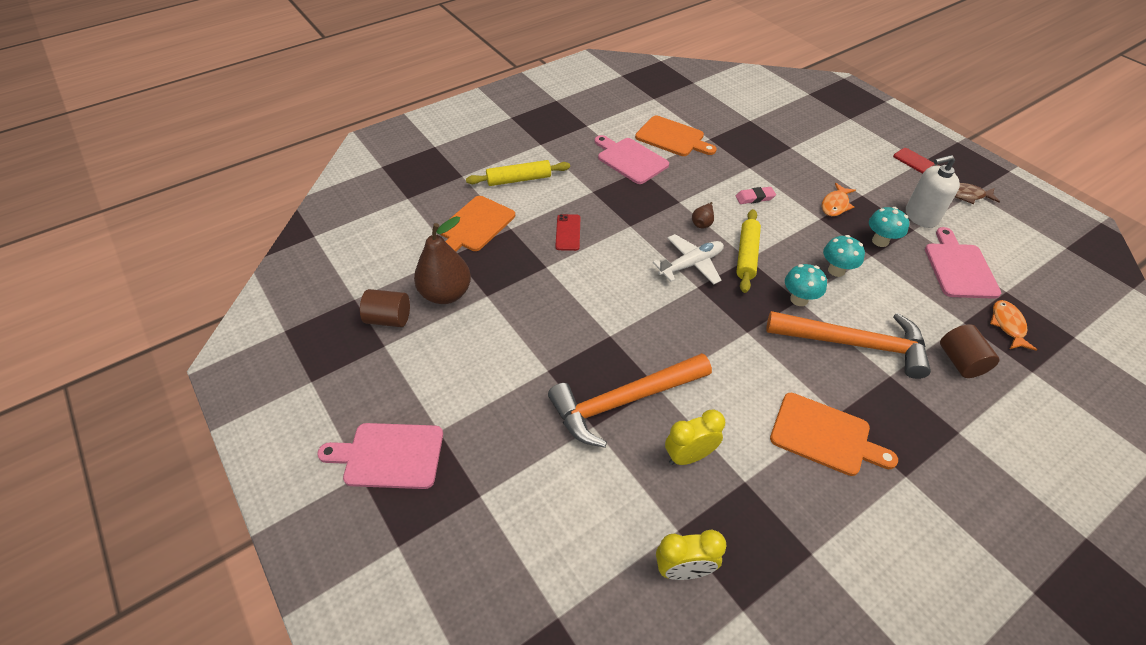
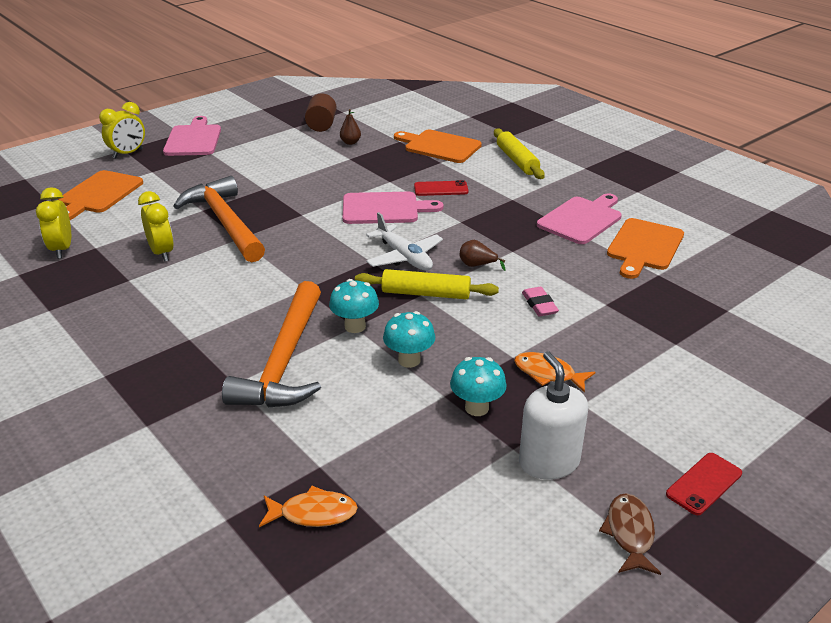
camera: 85 degrees right, 15 degrees down
(415, 537) = (128, 154): none -> yellow clock
(446, 294) = (350, 142): brown pear -> brown pear, size x0.45
(825, 435) = (165, 328): orange cutting board -> orange cutting board (98, 194)
(959, 268) = (432, 484): pink cutting board -> pink cutting board (384, 209)
(960, 362) = (250, 448): brown cylinder -> none

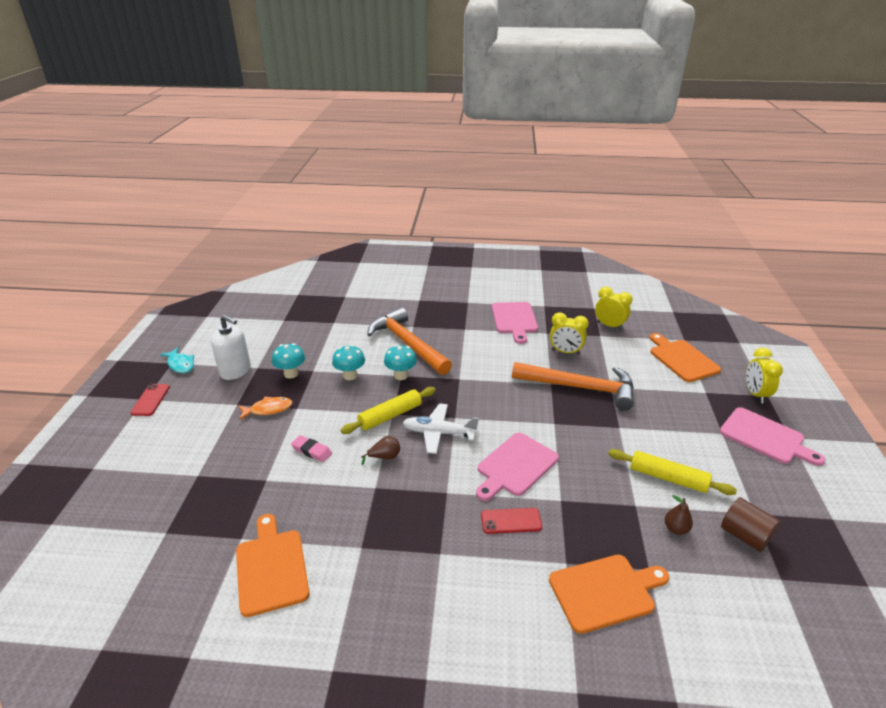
camera: 135 degrees right, 0 degrees up
(313, 513) = (316, 311): orange fish -> none
(441, 189) = (511, 521): red phone -> red phone turned 45 degrees clockwise
(517, 161) = (506, 629): yellow rolling pin -> yellow rolling pin (668, 478)
(581, 219) = (354, 569): pink cutting board -> pink cutting board (514, 320)
(629, 533) = (180, 364): brown fish -> turquoise fish

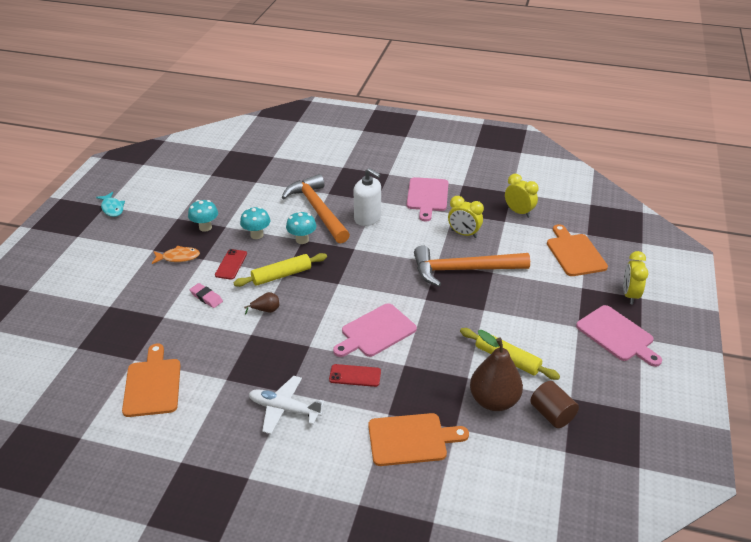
camera: 10 degrees right, 5 degrees up
(151, 400) = (82, 237): red phone -> red phone (231, 264)
(235, 371) = (158, 219): white soap dispenser -> white soap dispenser (367, 218)
(439, 433) = (319, 295): white plane -> white plane (284, 409)
(580, 388) = (463, 270): orange hammer -> orange hammer turned 150 degrees clockwise
(676, 529) = (494, 400): brown pear -> brown pear, size x2.24

